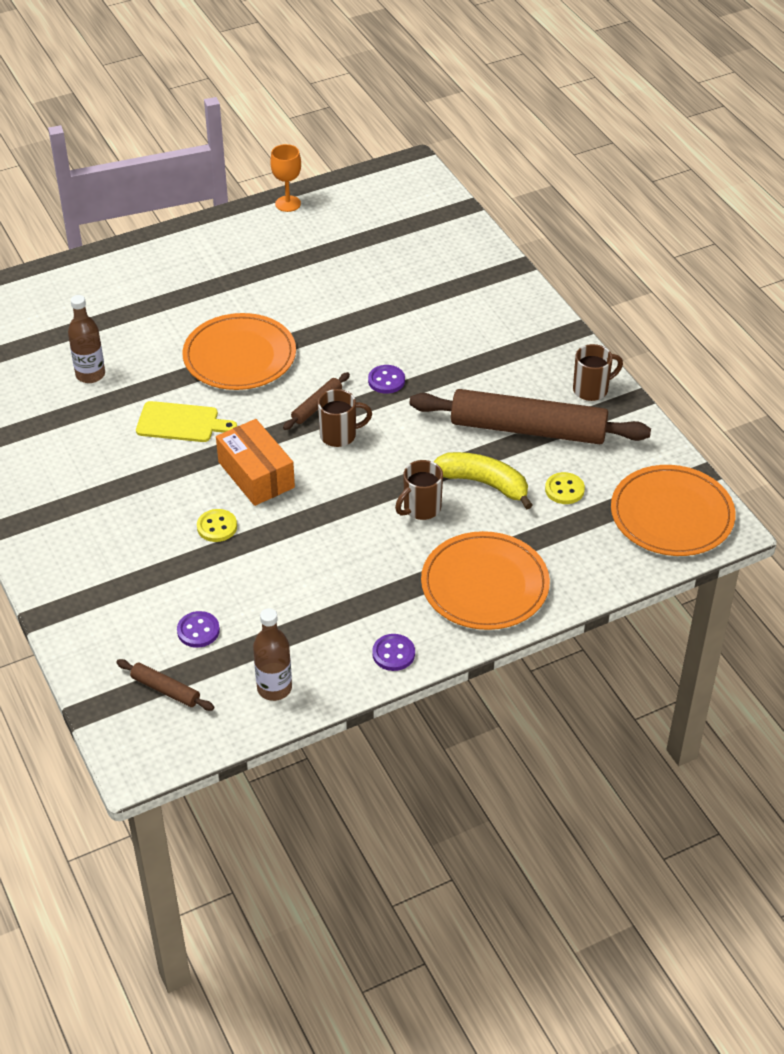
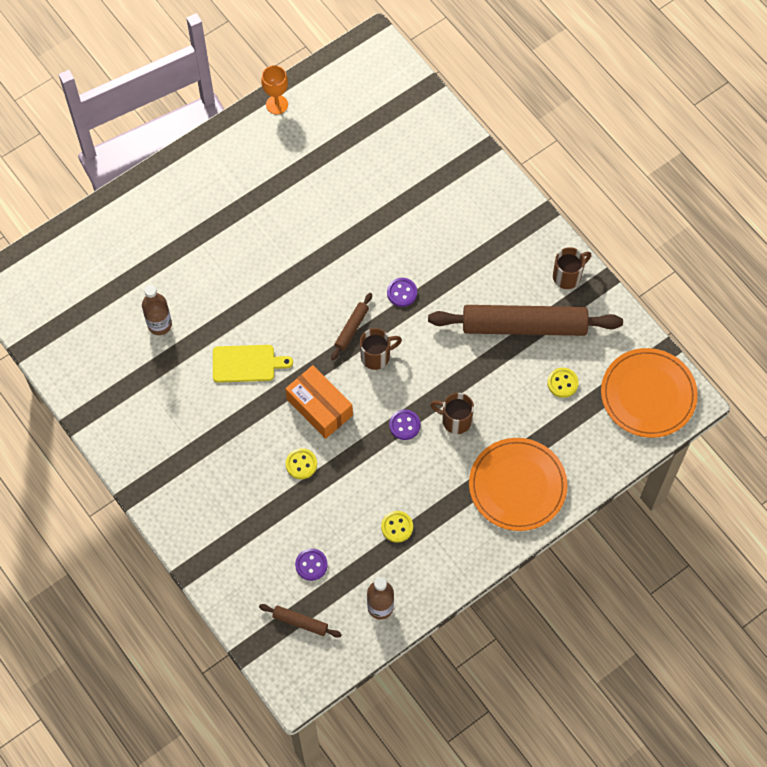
camera: 10 degrees left, 20 degrees up
(239, 356) = (277, 285): orange plate -> none
(319, 606) = (397, 527): none -> yellow button
(393, 654) = (461, 561): purple button -> purple button (404, 425)
(421, 508) = (455, 420): brown mug -> brown mug turned 75 degrees clockwise
(483, 483) = (499, 387): yellow banana -> none

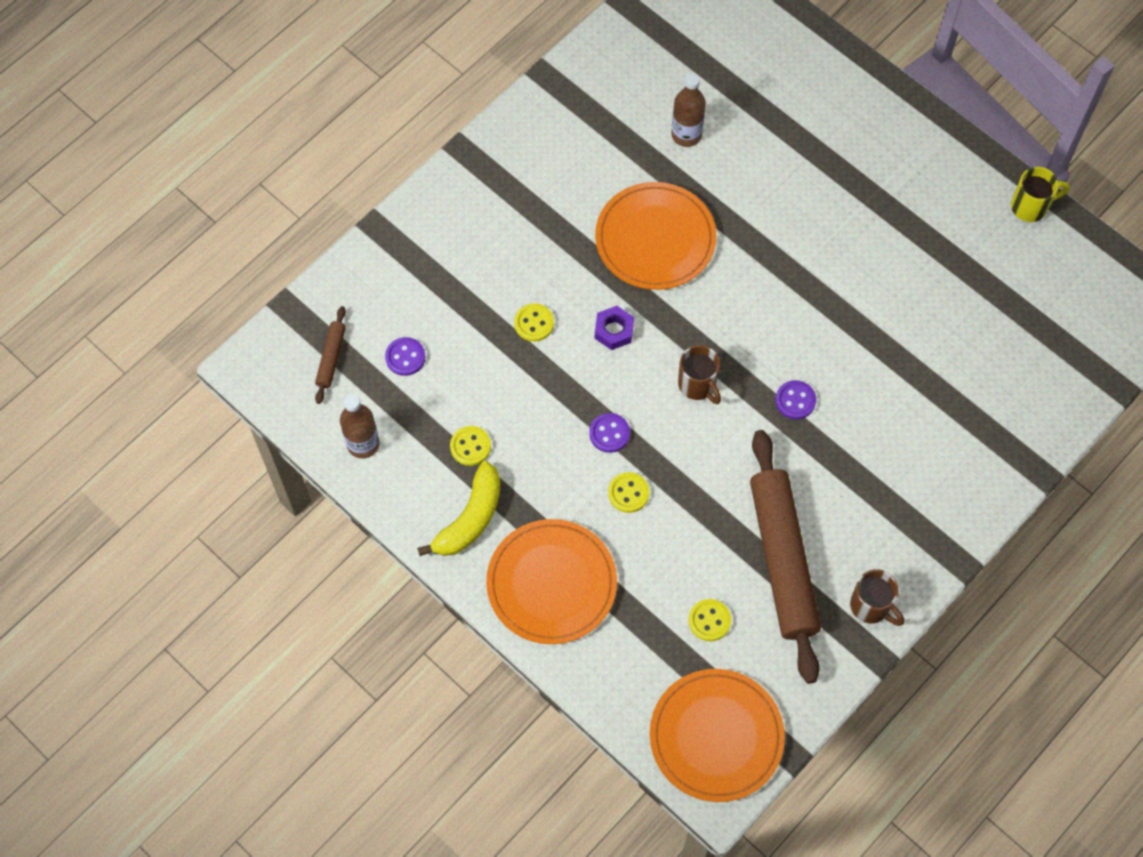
camera: 80 degrees right, 0 degrees up
(246, 364) = (655, 239): yellow cutting board -> orange plate
(277, 104) = (1030, 206): orange goblet -> yellow mug
(319, 407) = (614, 331): orange box -> purple nut
(351, 328) = (730, 349): brown rolling pin -> none
(455, 420) = (628, 493): brown mug -> yellow button
(456, 536) = (470, 518): none -> yellow banana

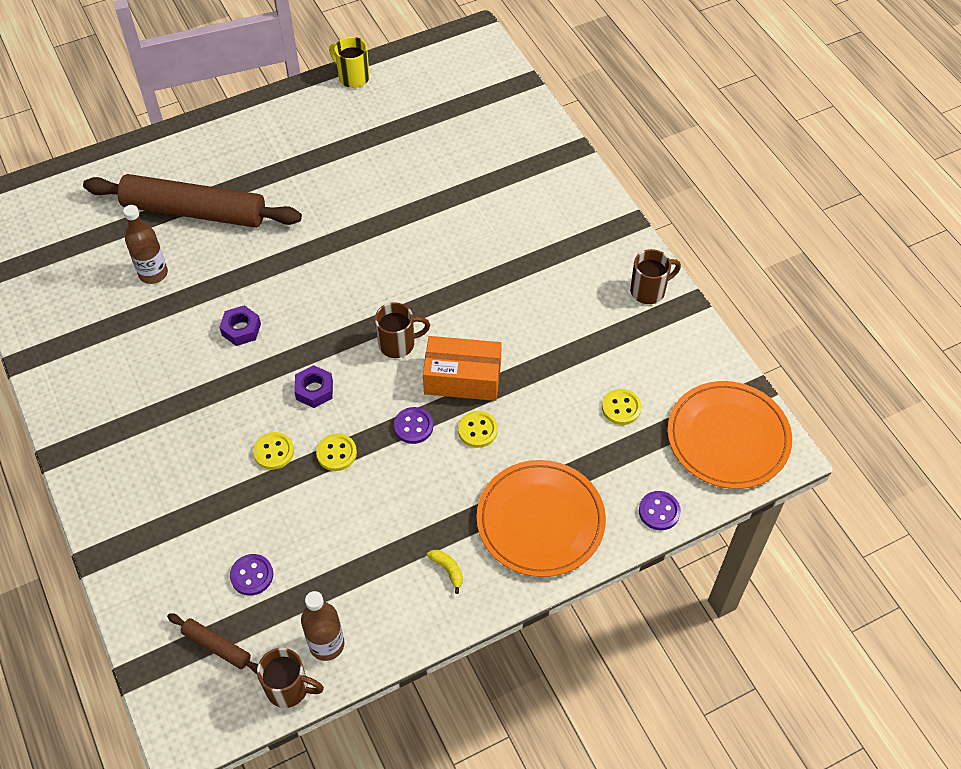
camera: 70 degrees left, 10 degrees down
(314, 430) = (289, 688): none -> brown mug
(470, 446) = (374, 546): yellow button -> yellow button (336, 453)
(470, 518) = (447, 570): yellow banana -> yellow banana, size x0.44
(655, 239) = (241, 329): orange plate -> purple nut
(682, 458) = (462, 378): none -> orange box
(783, 560) = (585, 337): brown rolling pin -> brown rolling pin (195, 211)
(795, 400) = (445, 280): purple button -> purple button (659, 511)
(1030, 206) = (352, 77): yellow mug -> yellow mug turned 60 degrees counterclockwise

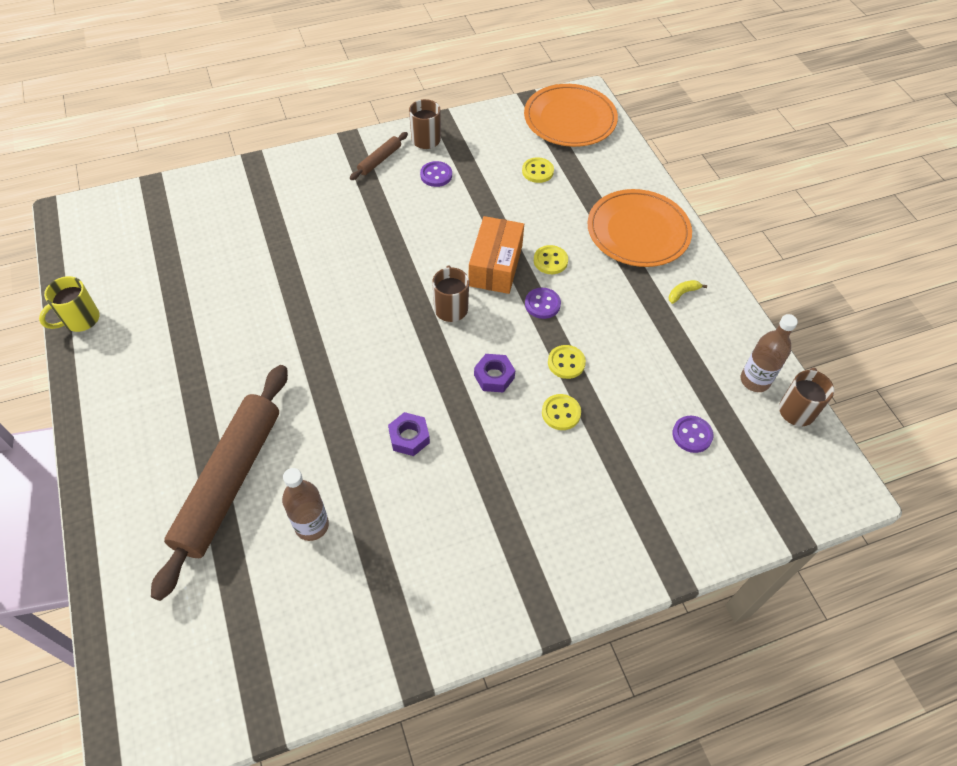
camera: 85 degrees left, 0 degrees up
(216, 646) = (763, 465): brown rolling pin -> brown rolling pin (379, 160)
(659, 511) = (631, 164): purple button -> purple button (436, 175)

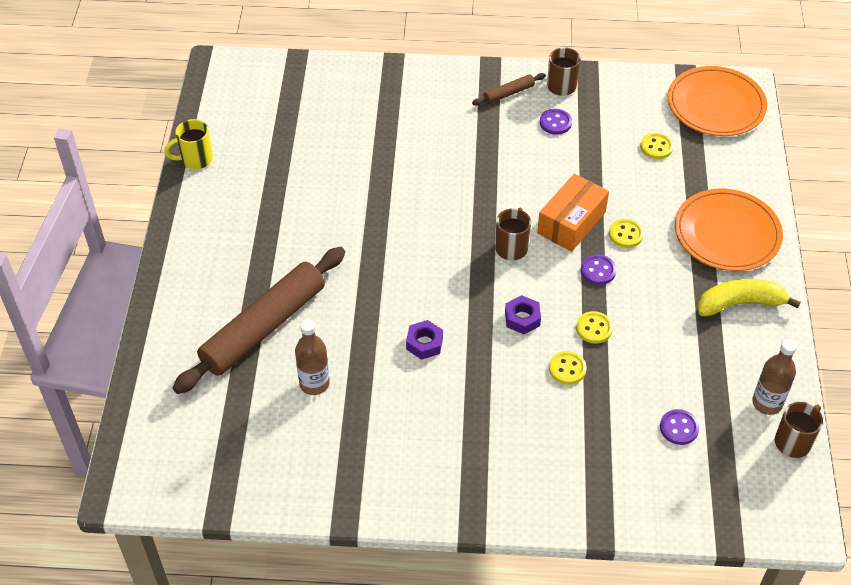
camera: 25 degrees right, 5 degrees down
(682, 293) = (740, 304): yellow banana -> yellow banana, size x2.26

